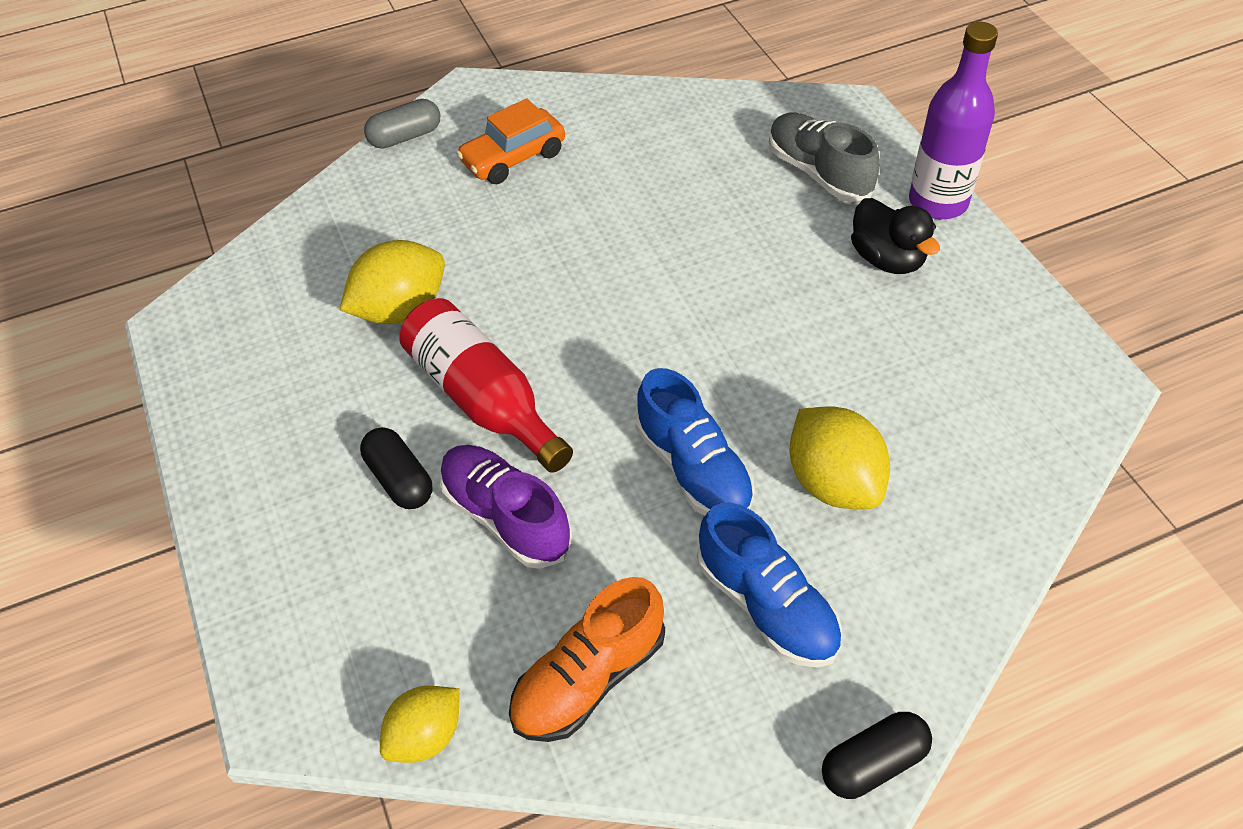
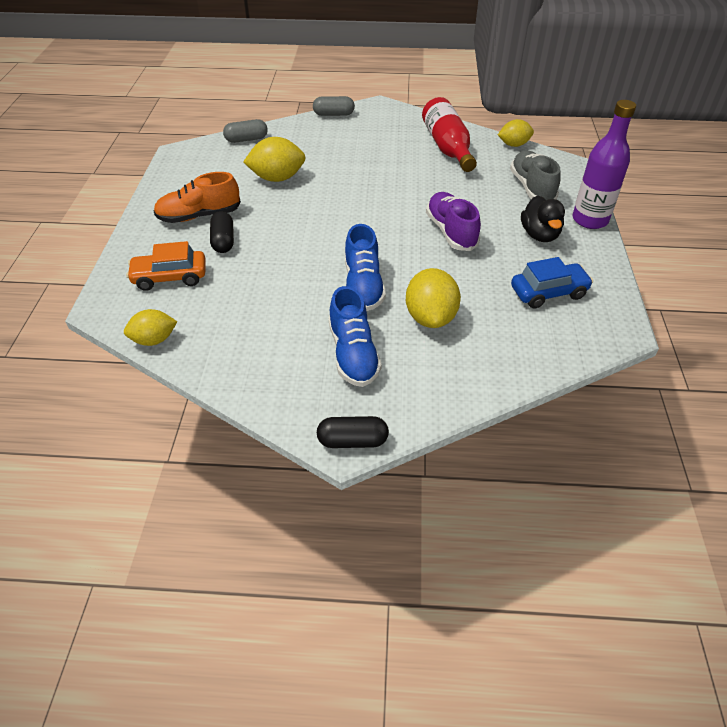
camera: 25 degrees right, 5 degrees down
(286, 247) = (246, 139): none -> grey capsule
(483, 399) = (286, 224): red bottle -> red bottle (447, 147)
(506, 517) = (258, 272): purple shoe -> purple shoe (451, 232)
(513, 158) = (378, 137): orange car -> orange car (170, 277)
(588, 678) = (243, 348): orange shoe -> orange shoe (199, 216)
(738, 98) = (513, 145): none -> yellow lemon
(966, 361) = (548, 292): none -> blue car

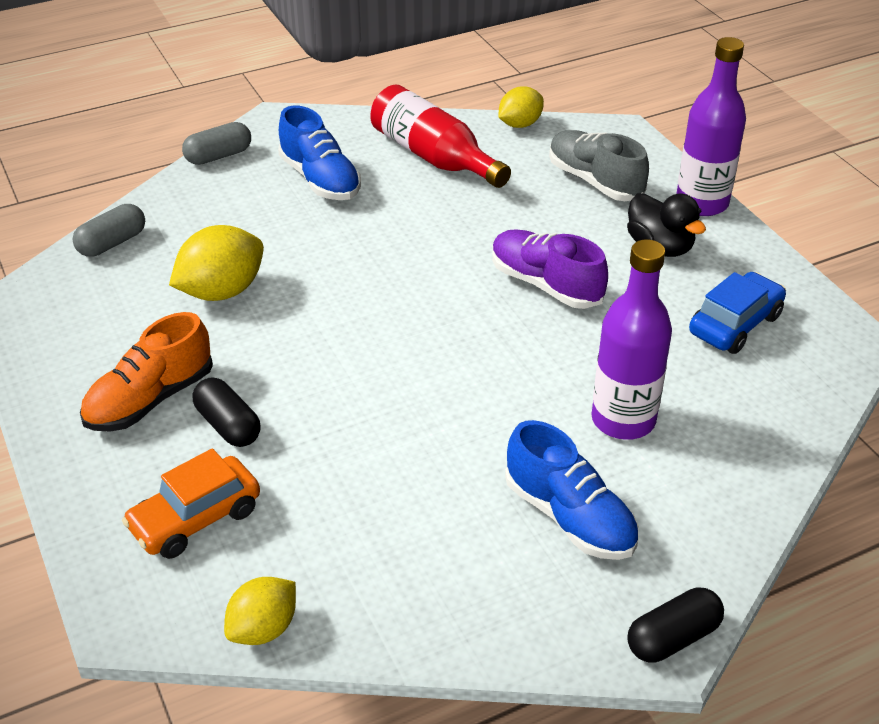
camera: 30 degrees left, 5 degrees down
(363, 286) = (497, 412): blue shoe -> blue shoe (320, 180)
(430, 317) = (623, 420): yellow lemon -> purple bottle

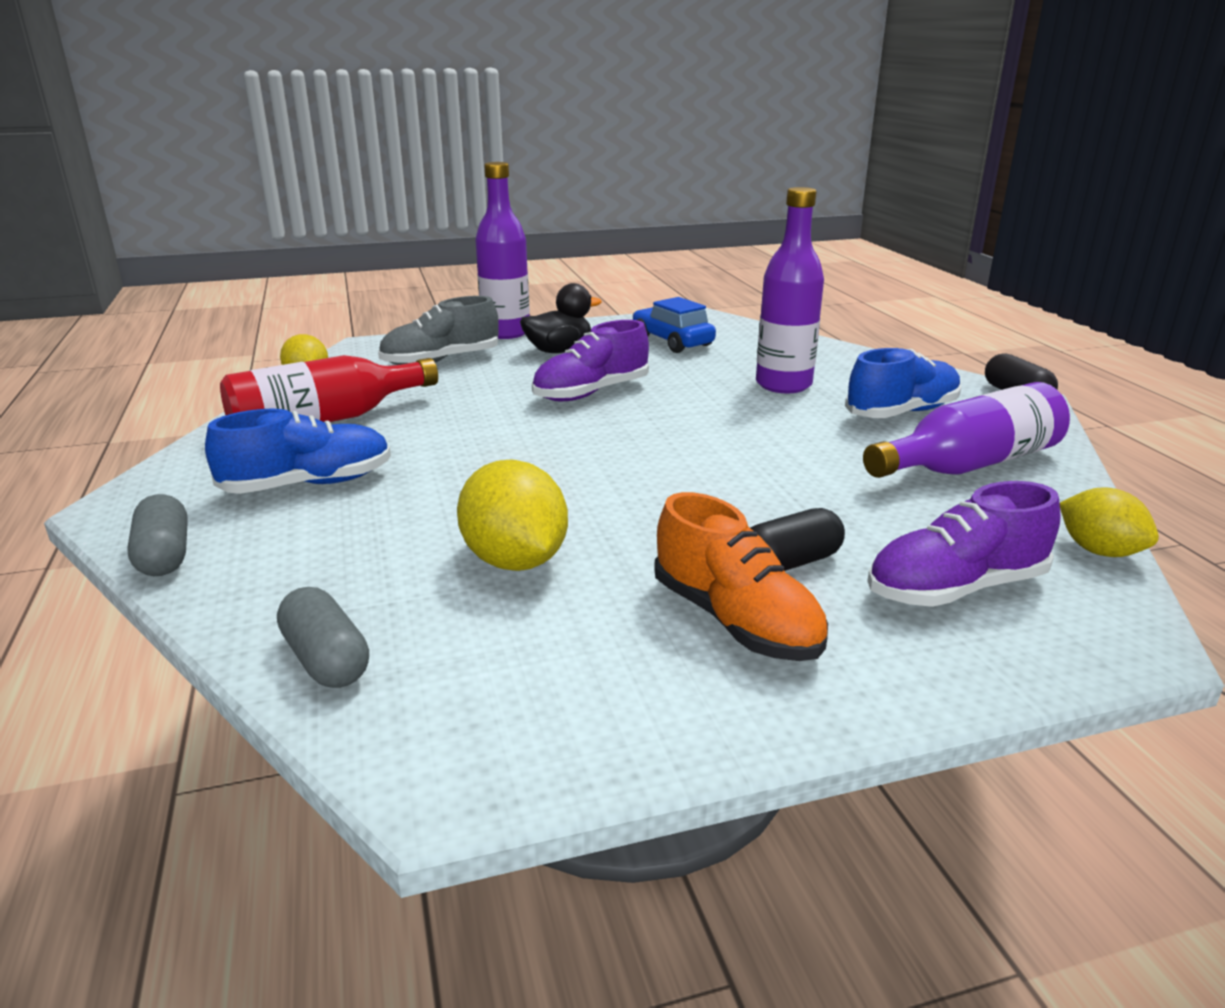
camera: 80 degrees left, 15 degrees down
(196, 519) = (955, 588): orange car -> purple shoe
(437, 559) = (969, 464): none -> purple bottle

